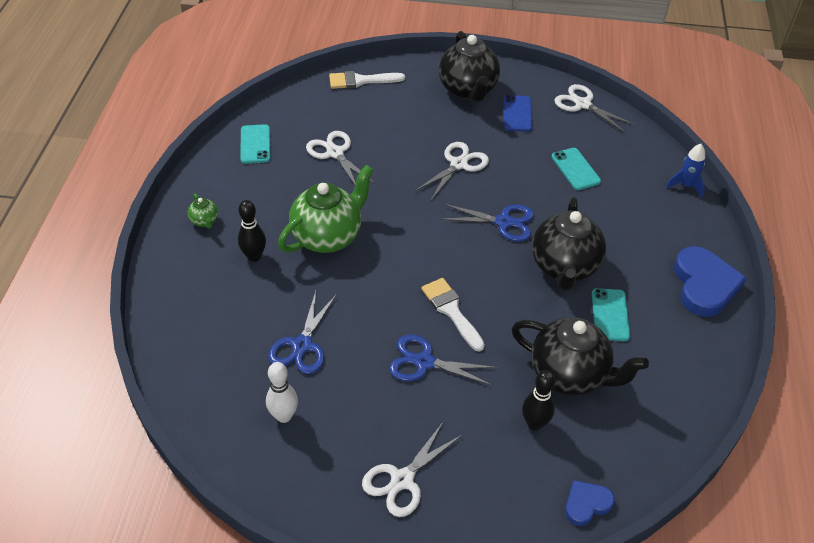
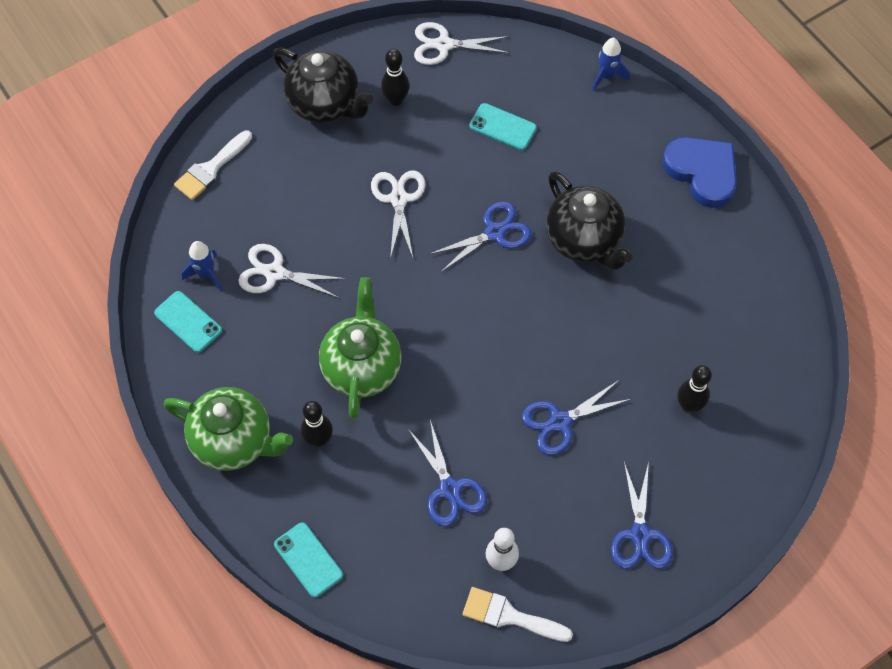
camera: 40 degrees left, 15 degrees up
(205, 221) = (234, 441): green teapot -> green teapot, size x2.34
(294, 128) = (206, 275): none -> blue rocket
(402, 480) = (640, 535): white scissors -> blue scissors
(451, 311) = (535, 356): white brush -> white brush (509, 616)
(517, 114) = (396, 100): blue phone -> black bowling pin
(569, 375) = (676, 341): black teapot -> none
(586, 504) = (780, 441): blue heart -> none
(610, 315) = (657, 259): turquoise phone -> turquoise phone (308, 559)

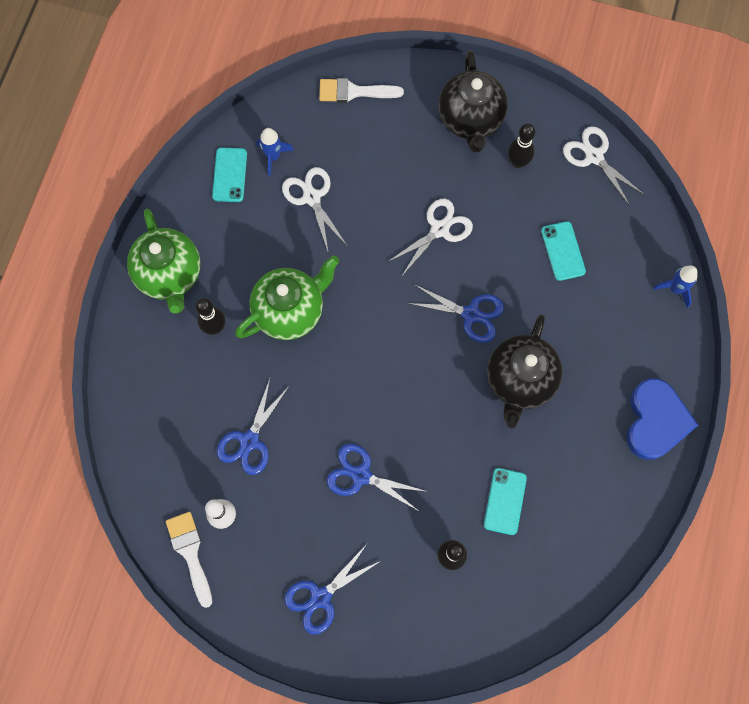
camera: 50 degrees right, 10 degrees up
(308, 559) = (126, 390): turquoise phone -> turquoise phone (505, 501)

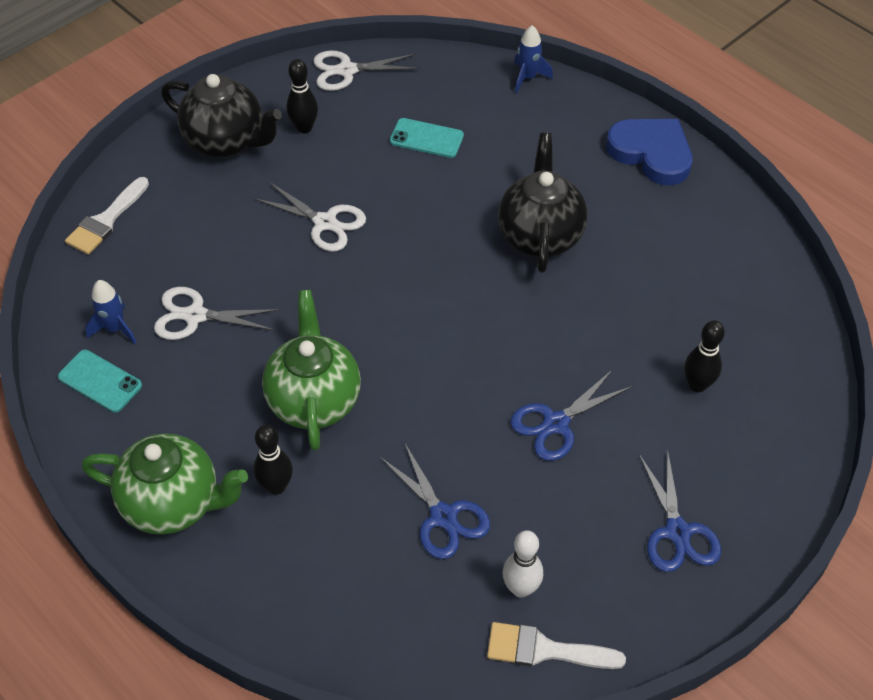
camera: 60 degrees left, 20 degrees down
(439, 229) = (325, 222): white scissors -> white scissors turned 135 degrees clockwise
(471, 314) = (439, 241): blue scissors -> none
(505, 501) = (663, 308): turquoise phone -> none
(520, 381) = (540, 235): black teapot -> black teapot turned 135 degrees counterclockwise

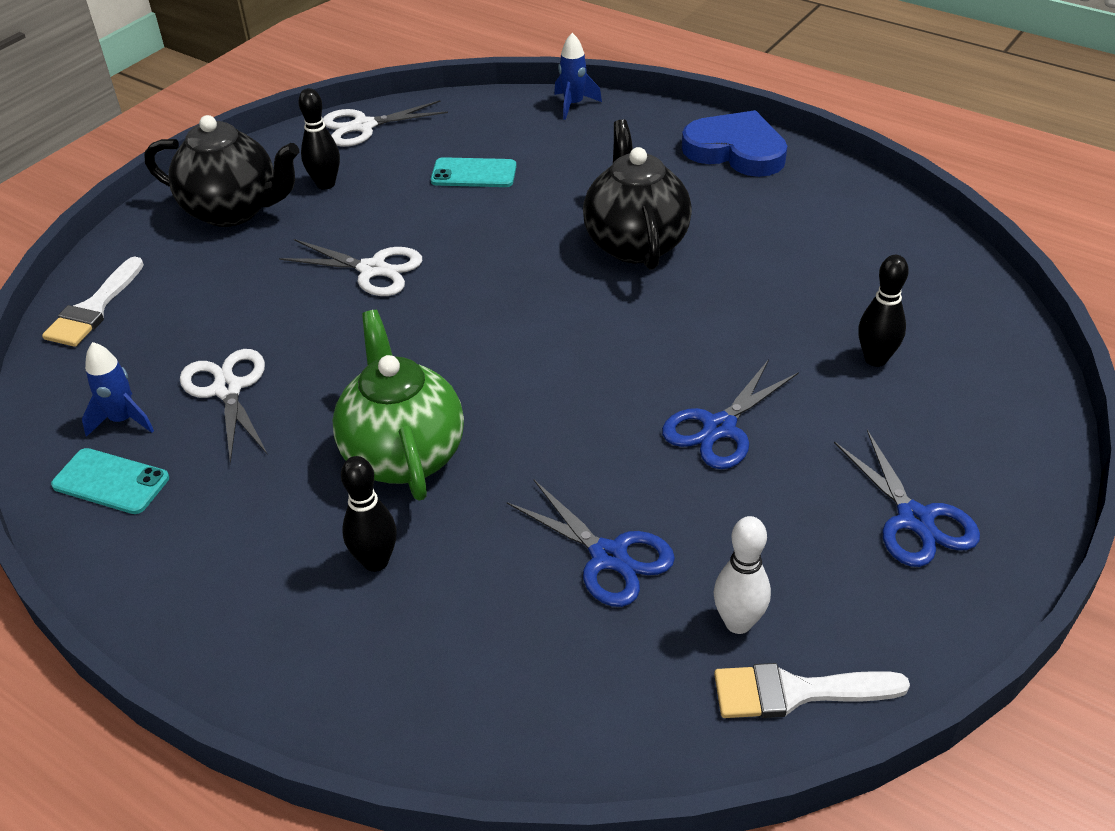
camera: 10 degrees left, 10 degrees down
(173, 503) = (237, 607): green teapot -> none
(195, 316) = (227, 389): white scissors -> white scissors turned 75 degrees clockwise

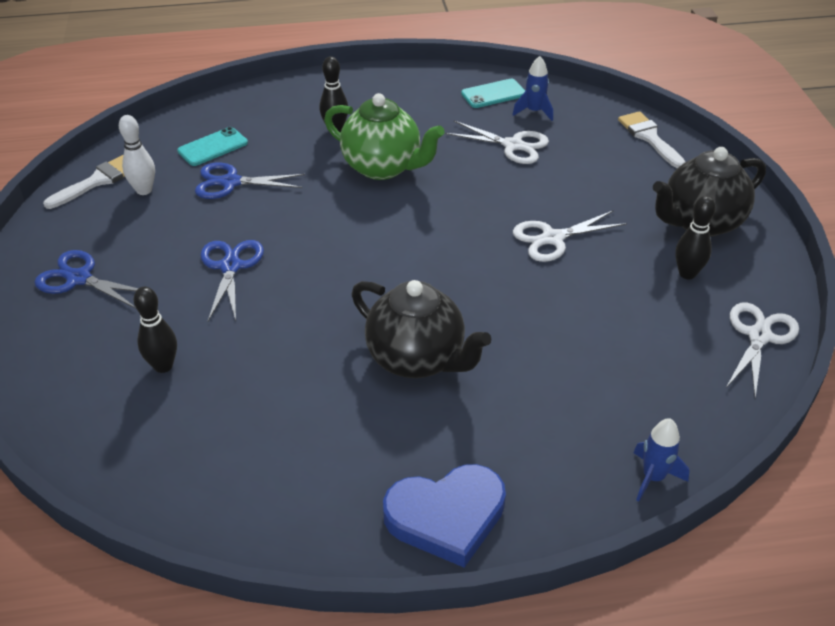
camera: 135 degrees right, 0 degrees up
(474, 173) = (611, 346): turquoise phone -> turquoise phone (213, 147)

